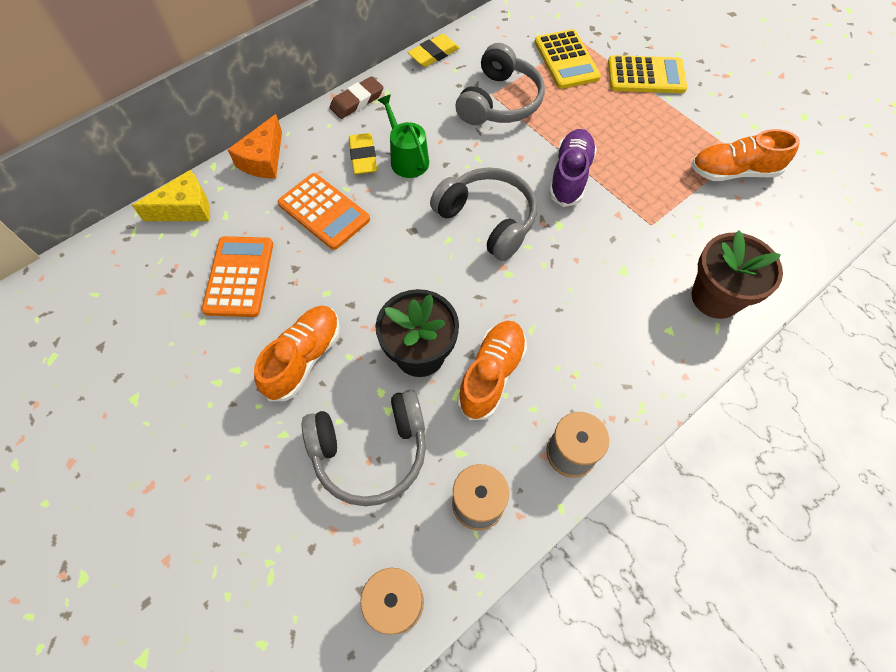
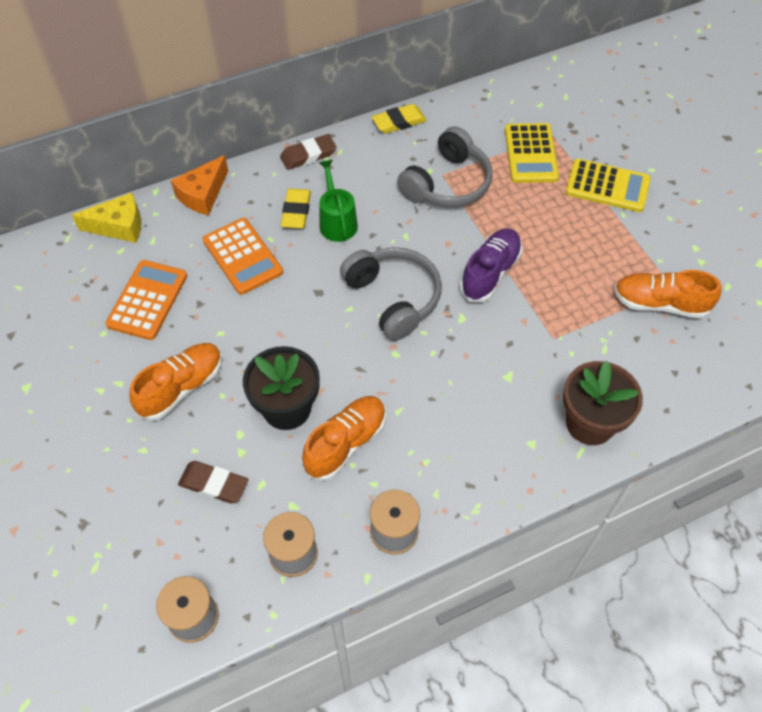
camera: 15 degrees right, 5 degrees down
(371, 451) = (214, 484): grey headphones -> brown eraser

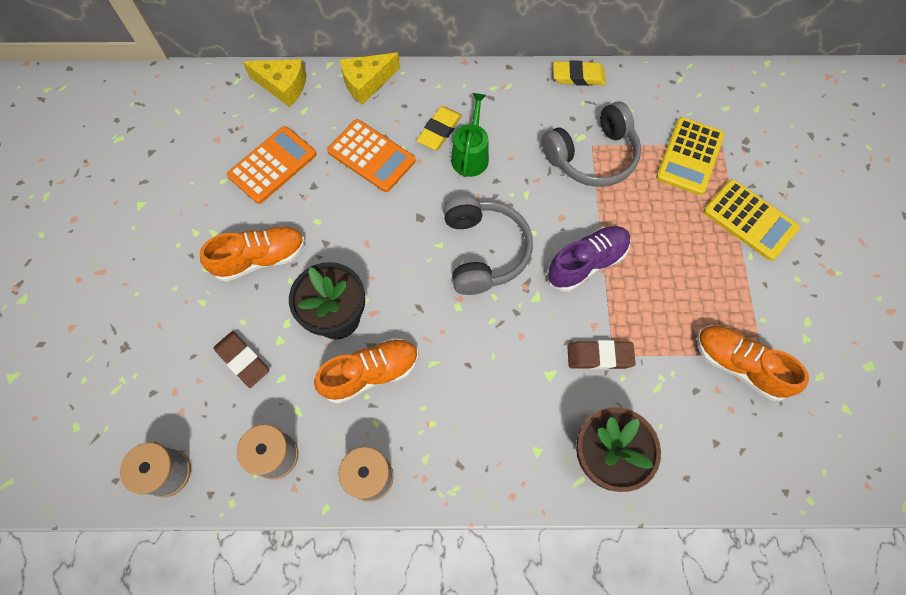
camera: 25 degrees right, 10 degrees up
(203, 195) = (367, 83): orange cheese -> yellow cheese
(242, 256) = (371, 156): orange calculator -> orange calculator turned 45 degrees counterclockwise
(308, 155) = (478, 79): brown eraser -> brown eraser (599, 356)

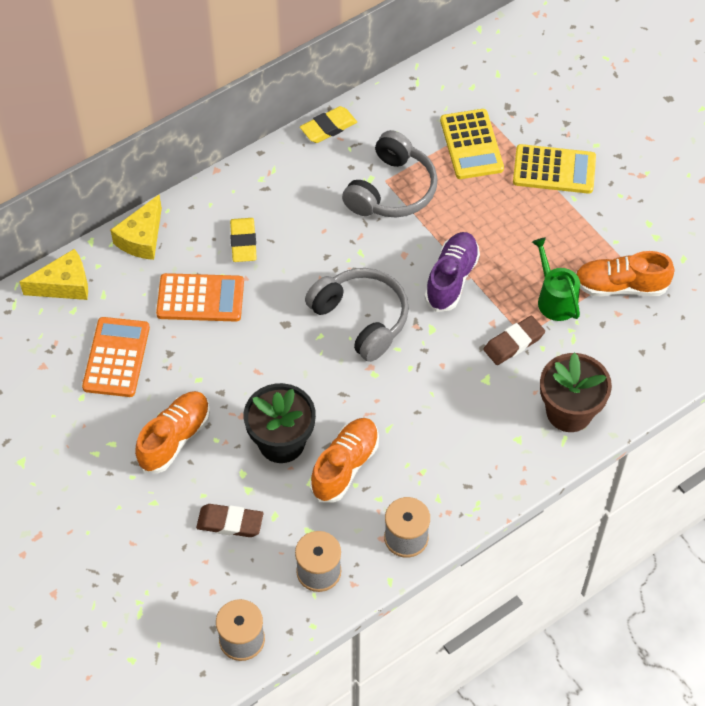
camera: 35 degrees left, 10 degrees down
(470, 155) = (288, 248): green watering can -> green watering can (555, 299)

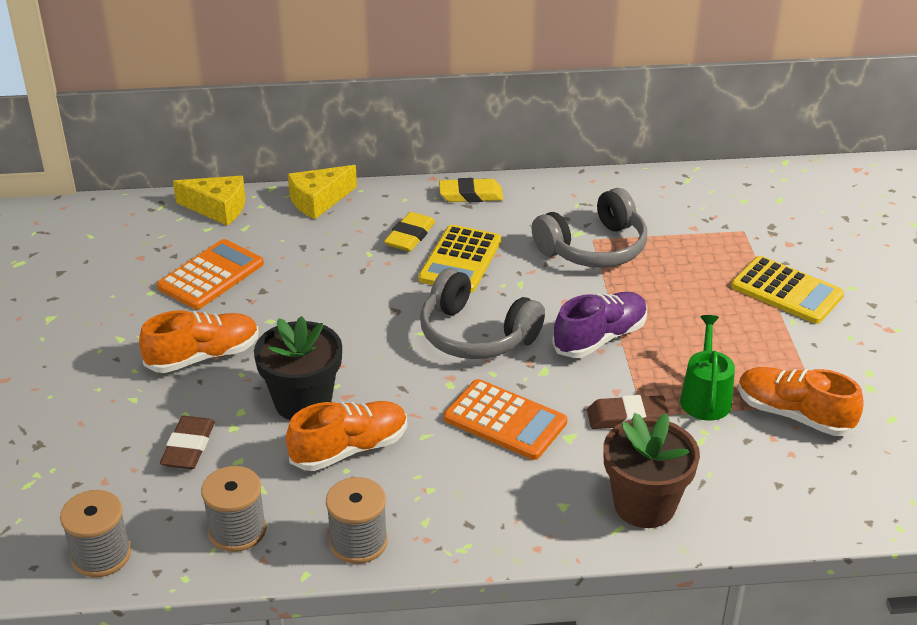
camera: 30 degrees right, 20 degrees down
(200, 298) = (330, 261): orange calculator -> orange calculator (505, 420)
(230, 523) = (189, 447): brown eraser -> brown eraser turned 60 degrees clockwise
(328, 127) = (568, 183): yellow eraser -> yellow eraser (470, 195)
(361, 319) = (475, 335): grey headphones -> grey headphones turned 135 degrees clockwise
(471, 145) = (708, 242): yellow calculator -> yellow calculator (460, 260)

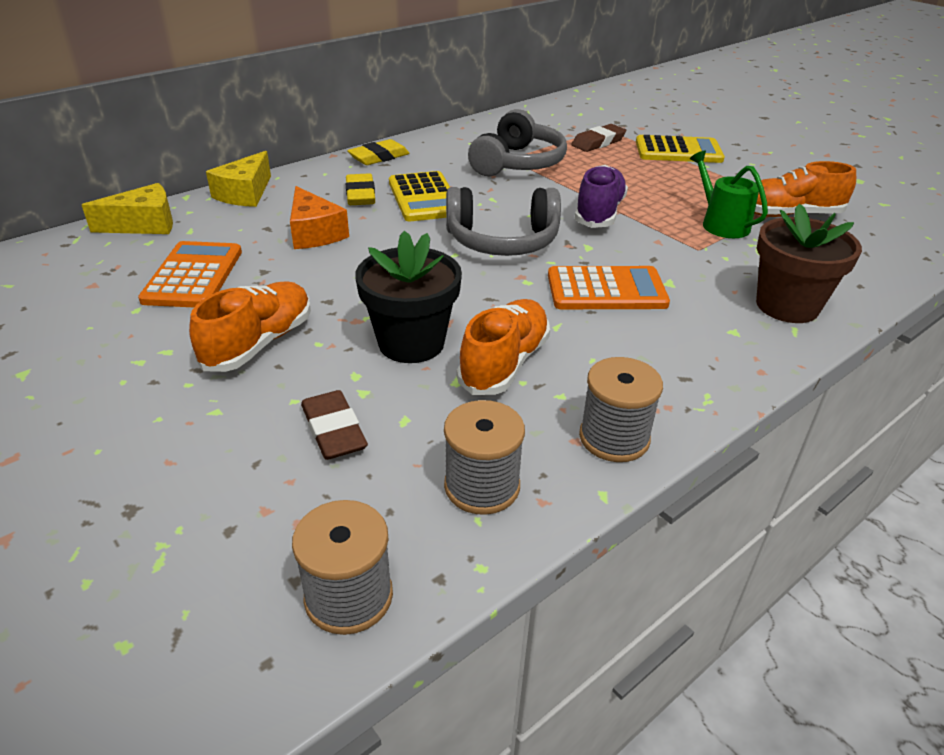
camera: 35 degrees left, 0 degrees up
(333, 266) = (314, 233): none -> orange cheese
(627, 417) = (689, 254): brown eraser -> brown eraser (598, 142)

